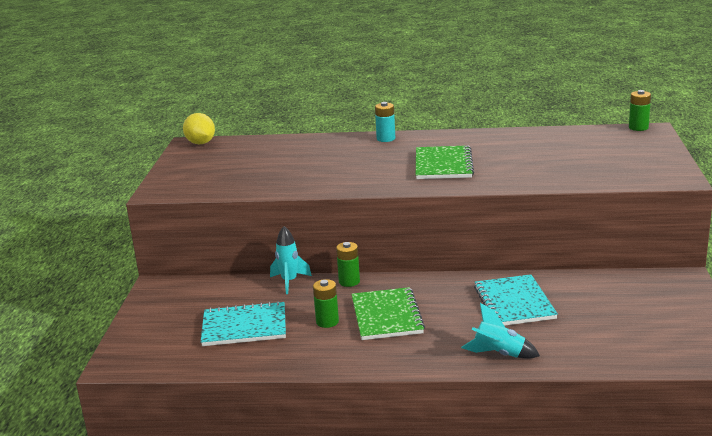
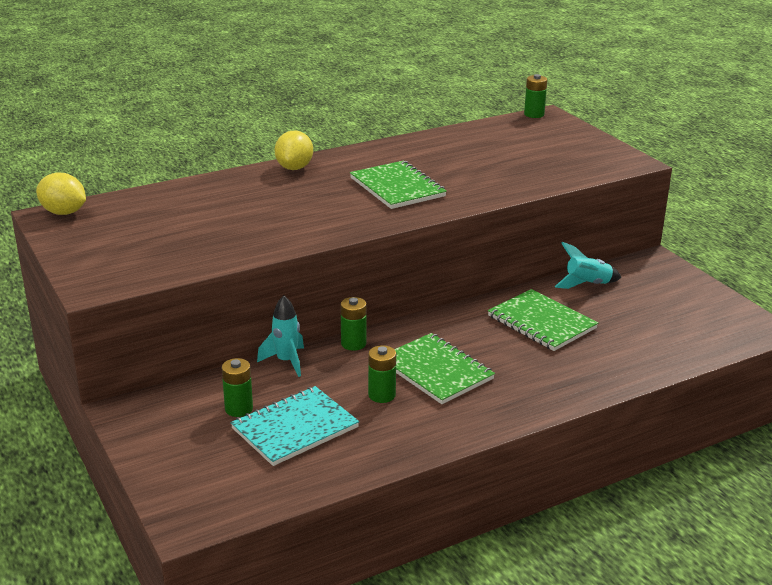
camera: 35 degrees left, 5 degrees up
(224, 304) = (239, 409): none -> green battery
(386, 139) = (294, 168): turquoise battery -> yellow lemon
(499, 354) = (585, 378): turquoise rocket -> turquoise rocket (587, 285)
(514, 303) = (541, 322): turquoise notebook -> green notebook

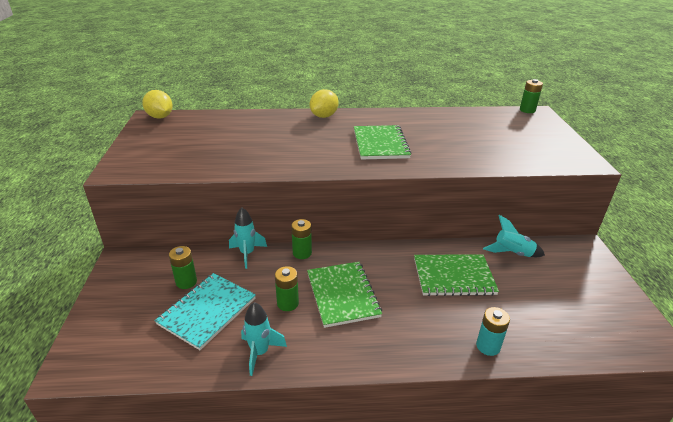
camera: 25 degrees right, 5 degrees up
(295, 428) = (207, 311): turquoise notebook -> turquoise notebook turned 45 degrees counterclockwise
(391, 445) = (260, 352): none -> turquoise rocket
(541, 322) = (453, 276): green notebook -> green notebook turned 75 degrees counterclockwise
(615, 373) = (488, 346): none -> turquoise battery

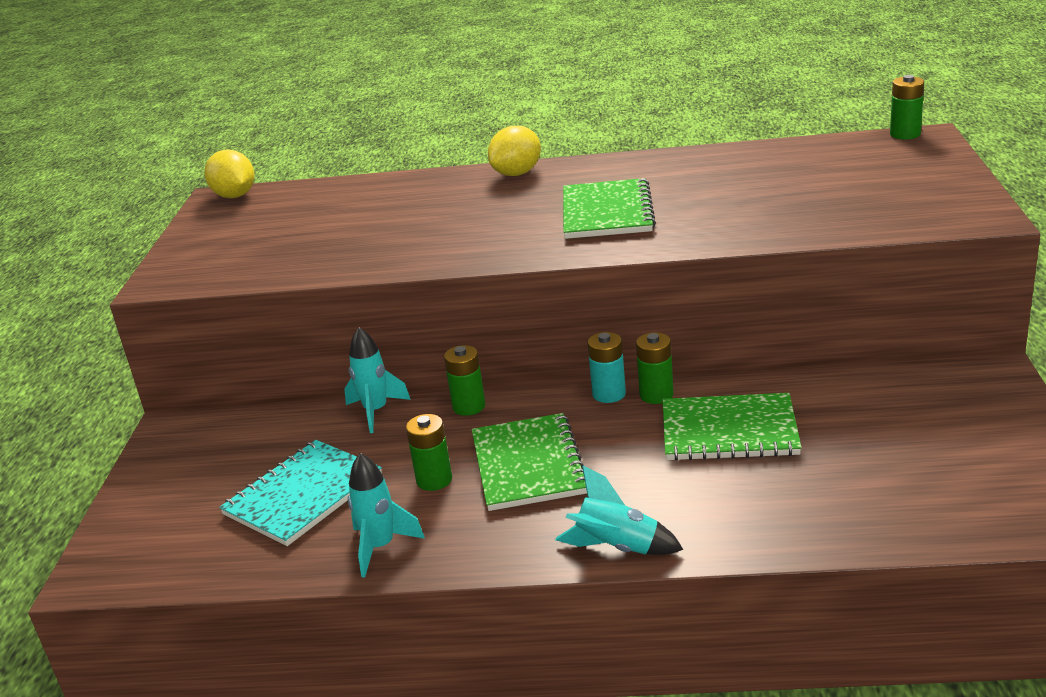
camera: 10 degrees right, 5 degrees down
(186, 282) = (273, 456): green battery -> green battery (656, 395)
(488, 346) = (762, 529): turquoise battery -> turquoise battery (609, 394)
(512, 253) = (848, 391): turquoise rocket -> turquoise rocket (617, 548)

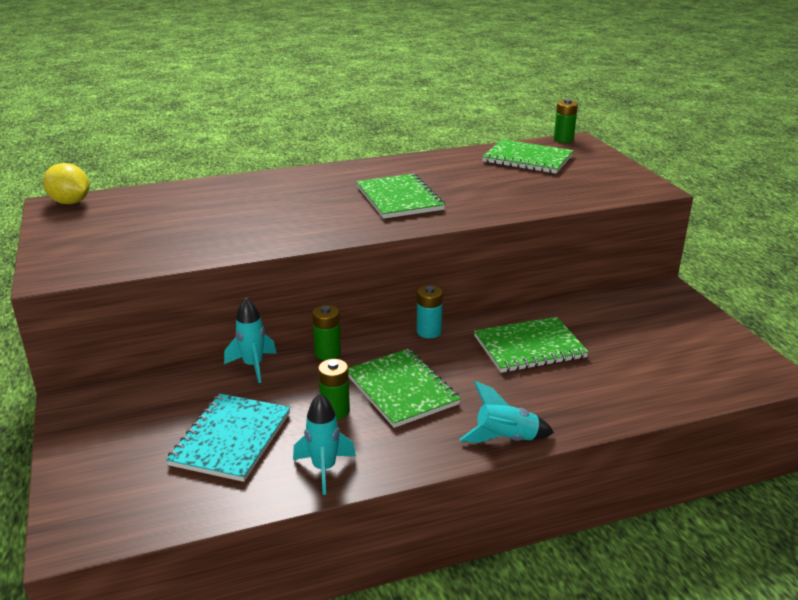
camera: 25 degrees left, 0 degrees up
(517, 173) = (308, 175): yellow lemon -> none
(656, 395) = (463, 328): green battery -> none
(826, 163) = (527, 159): none -> green notebook

